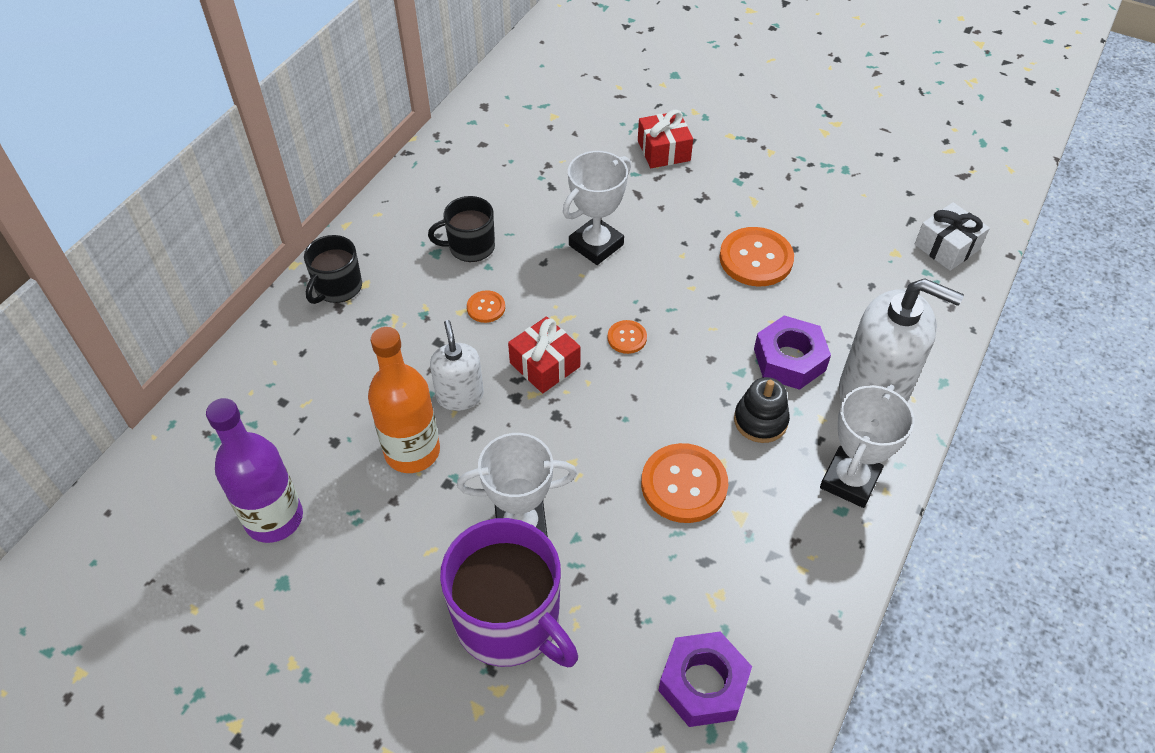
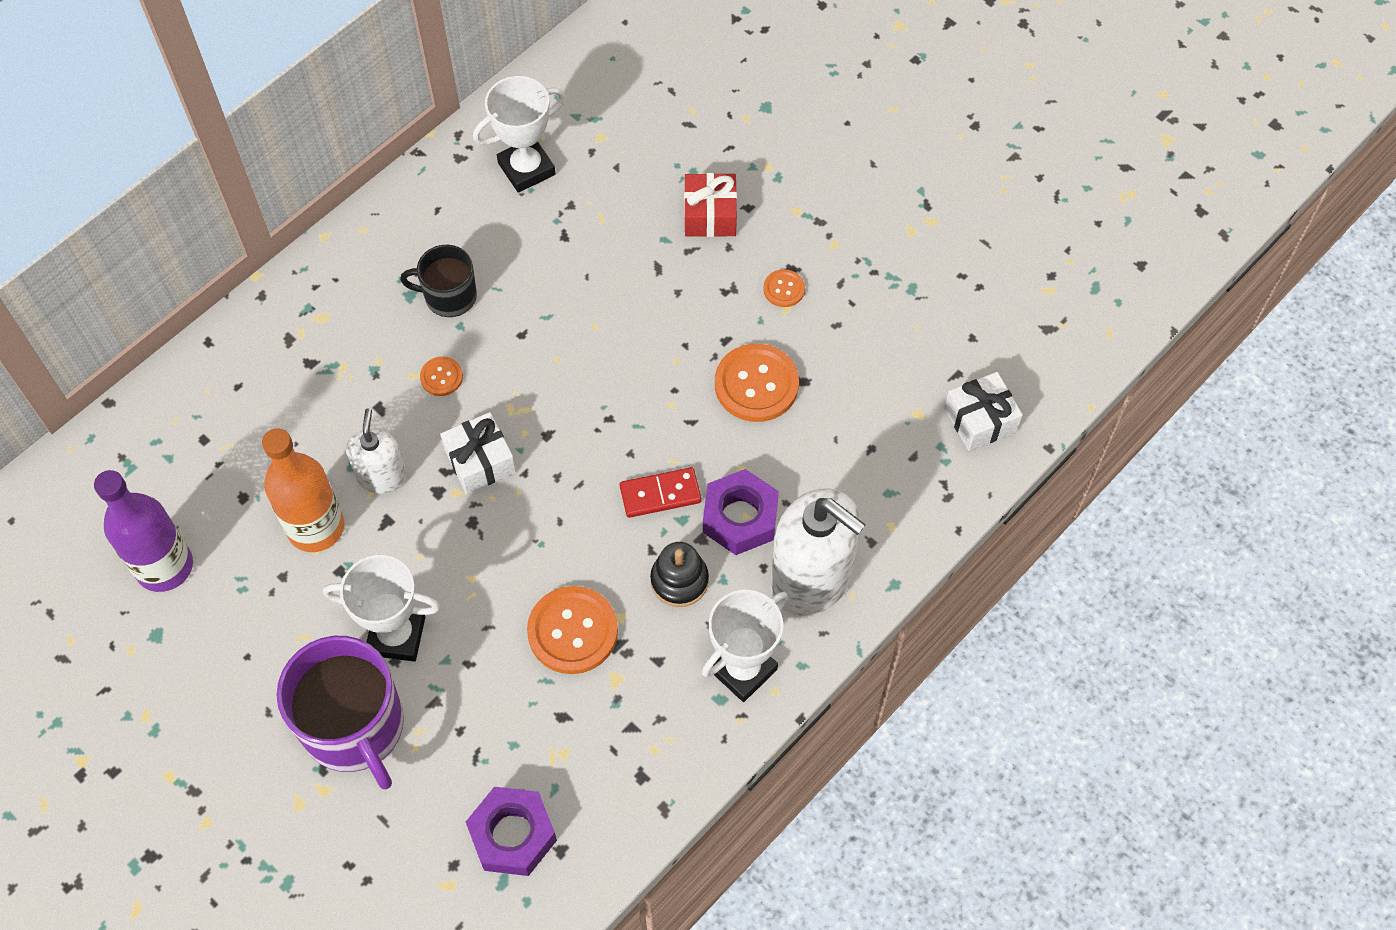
camera: 15 degrees right, 10 degrees up
(338, 288) = (294, 315): black mug -> none
(545, 365) = (480, 461): red gift -> white gift
(596, 245) = (586, 325): white trophy -> white trophy (526, 169)
(627, 338) = (577, 450): orange button -> orange button (784, 289)
(713, 356) = (660, 494): none -> red domino

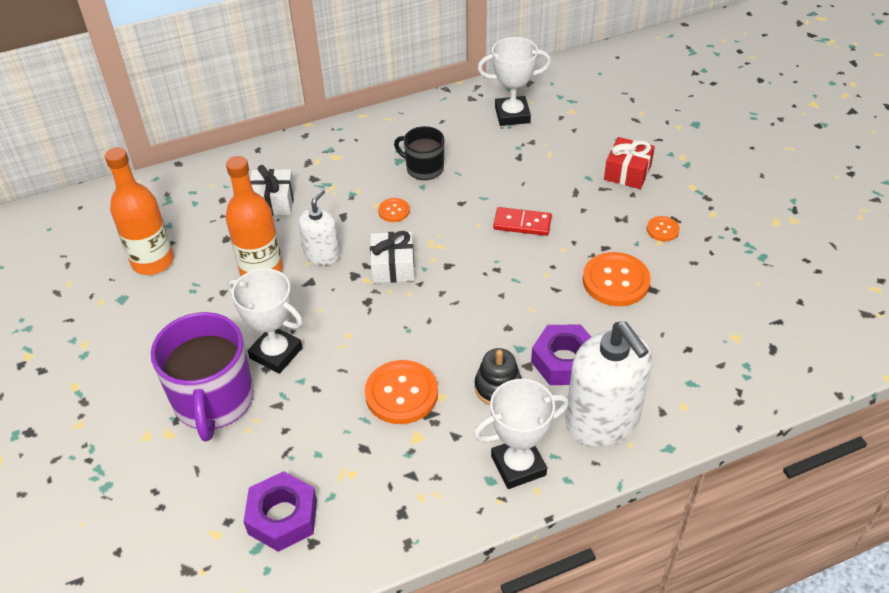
camera: 25 degrees right, 15 degrees down
(164, 566) = (153, 261): purple bottle -> orange bottle
(660, 494) = (511, 327): red domino -> red domino (522, 223)
(980, 420) = (786, 357): white gift -> white gift (273, 202)

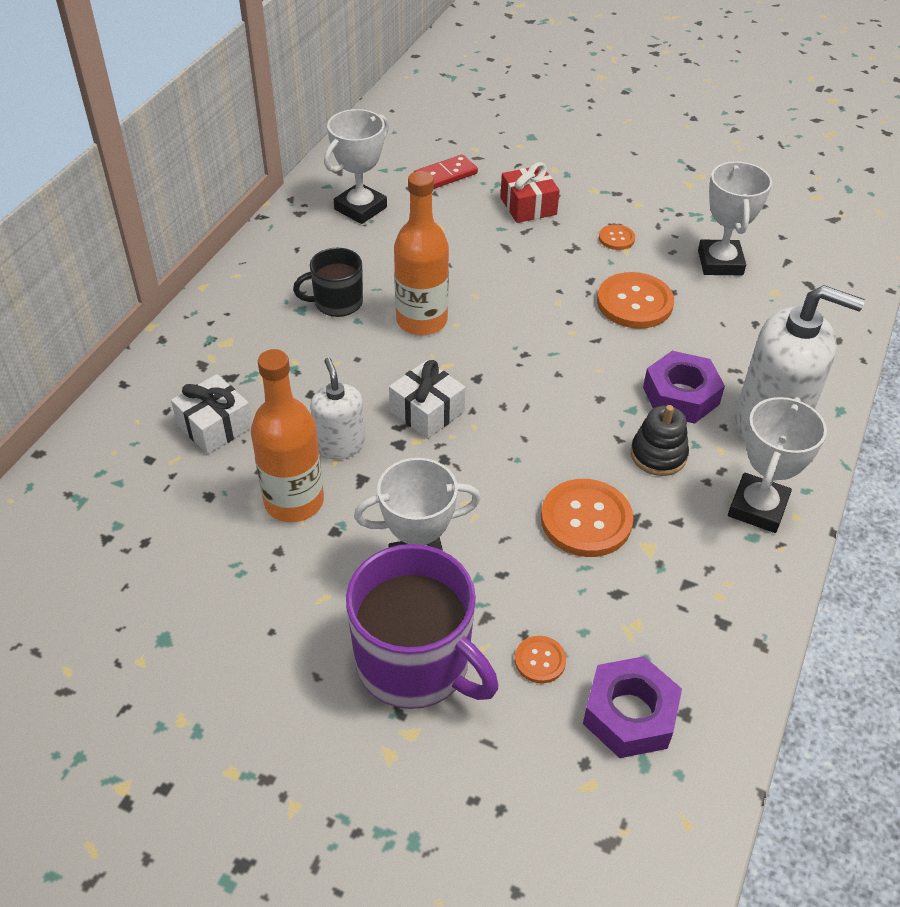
camera: 45 degrees left, 0 degrees up
(153, 261) = (149, 575): orange bottle -> orange bottle (421, 321)
(394, 211) = (359, 359): orange button -> orange button (540, 660)
(522, 223) = (495, 300): red domino -> red domino (445, 175)
(720, 291) = (720, 263): none -> white trophy

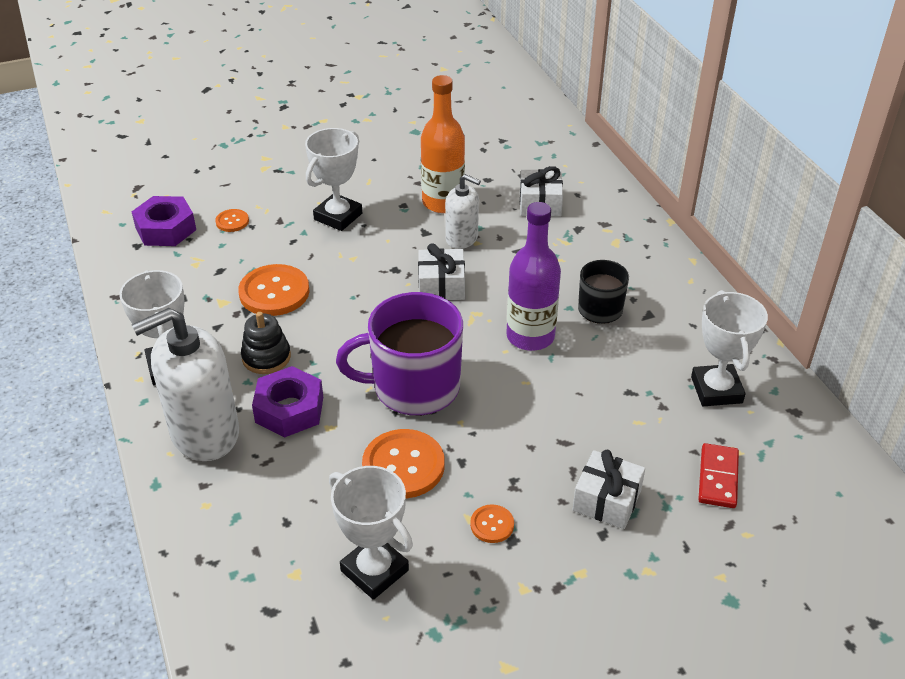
camera: 135 degrees right, 5 degrees down
(415, 663) = (292, 187): purple mug -> purple mug (414, 387)
(421, 321) = (530, 336): orange bottle -> purple bottle
(528, 206) = (607, 500): red gift -> white gift

